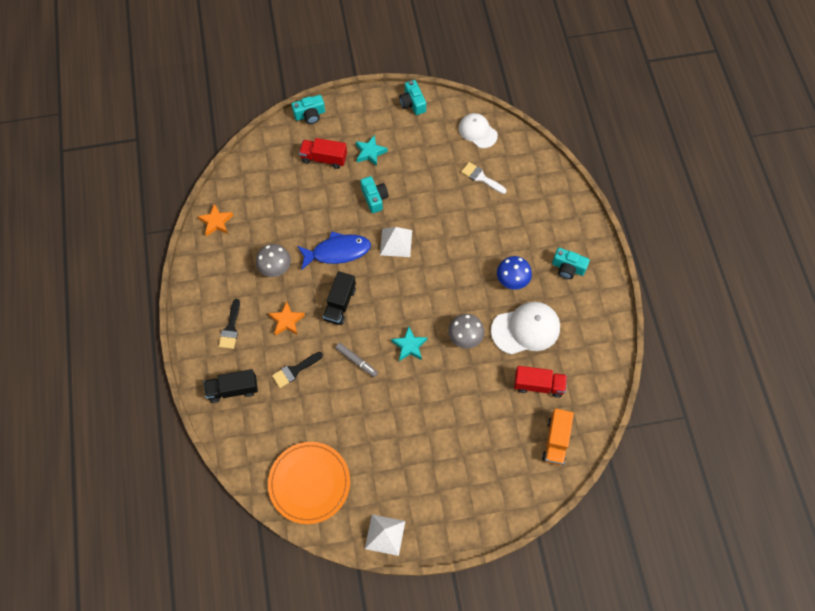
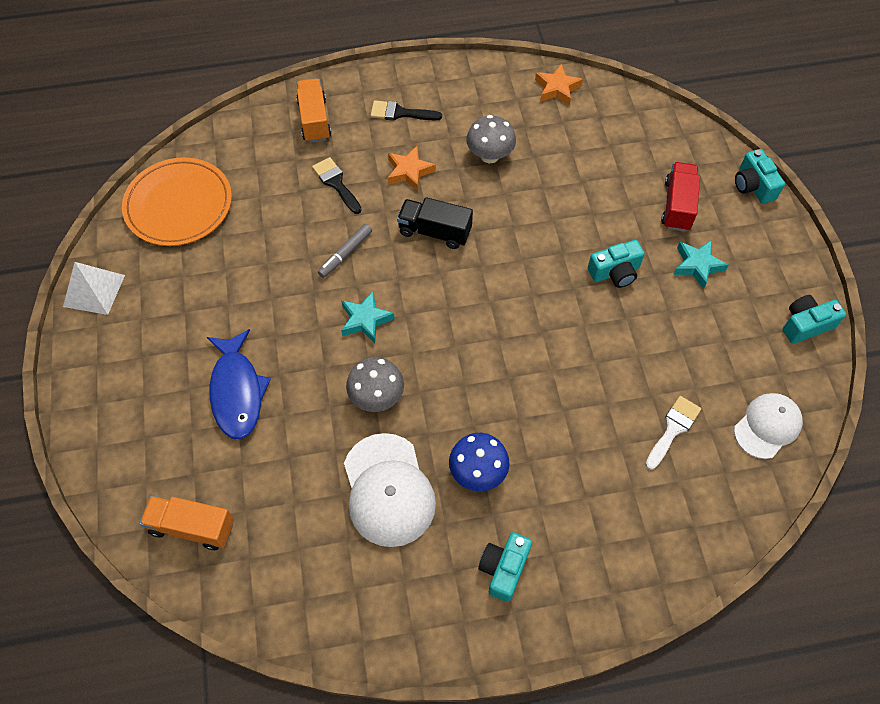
camera: 90 degrees right, 5 degrees down
(233, 389) = (314, 120): black truck -> orange truck
(337, 251) = (519, 227): blue fish -> blue fish (237, 391)
(396, 242) = (539, 302): white pyramid -> none
(538, 385) = (289, 505): red truck -> none

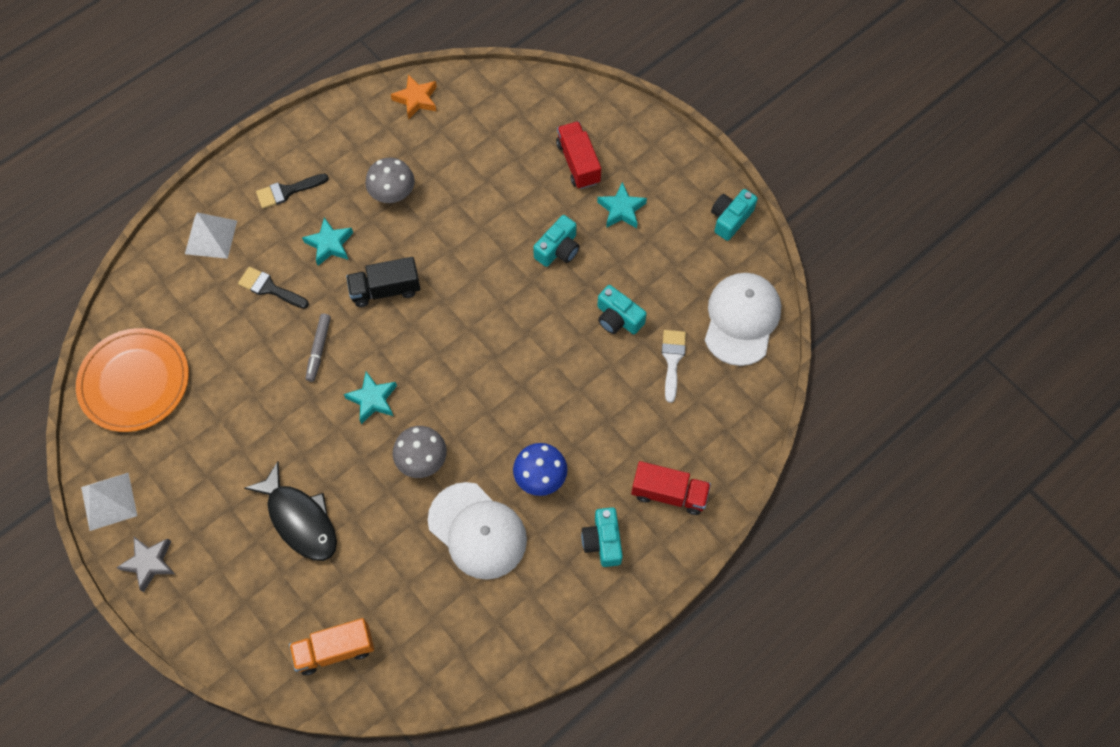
camera: 30 degrees left, 5 degrees up
(90, 360) = (149, 563): none -> grey star
(237, 391) = (300, 519): blue fish -> black fish
(314, 120) = (211, 237): orange truck -> white pyramid
(409, 171) = (330, 244): orange star -> turquoise star
(598, 558) = (669, 493): none -> red truck
(753, 185) = (630, 114): turquoise camera -> turquoise camera (618, 318)
(767, 426) = (741, 319): white cap -> white cap, size x1.51

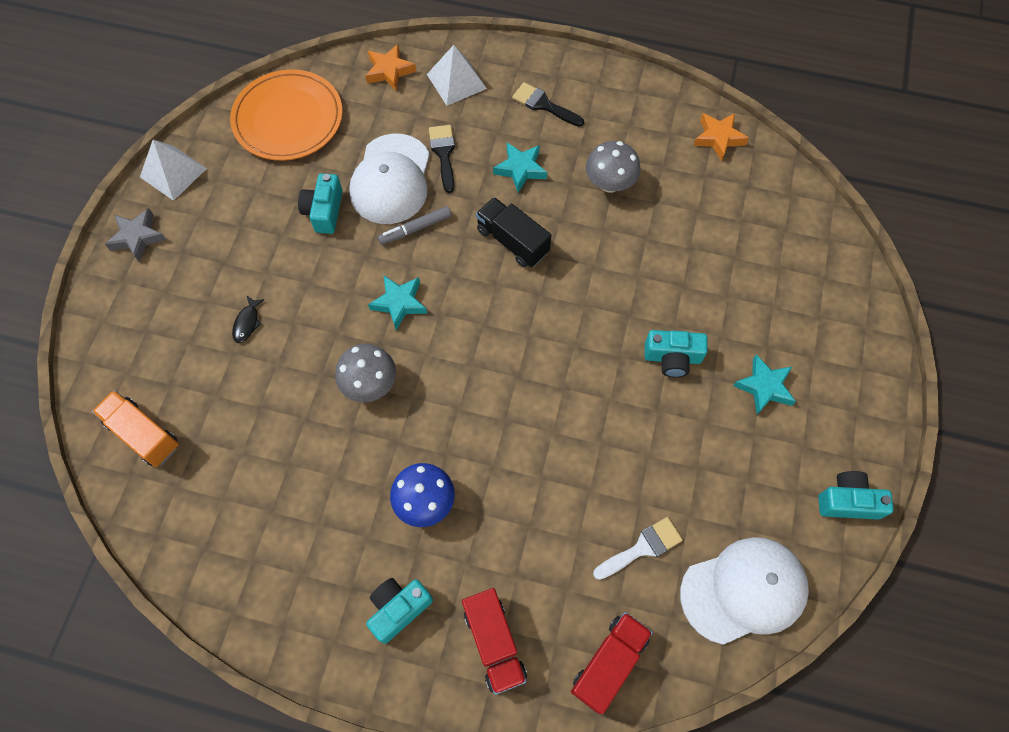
camera: 55 degrees right, 0 degrees up
(156, 278) = (389, 71): none -> orange star
(300, 519) = (247, 323): black fish -> black fish, size x0.42
(477, 531) = (332, 480): white cap -> white cap (391, 179)
(578, 163) = (778, 314): red truck -> red truck (609, 663)
(618, 318) = (645, 463): turquoise camera -> turquoise camera (324, 211)

